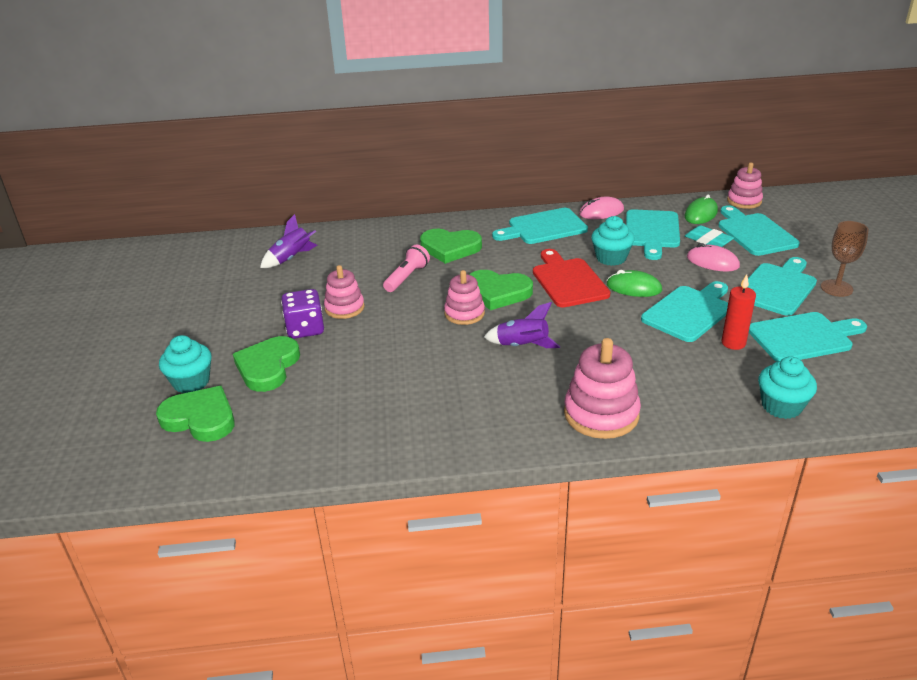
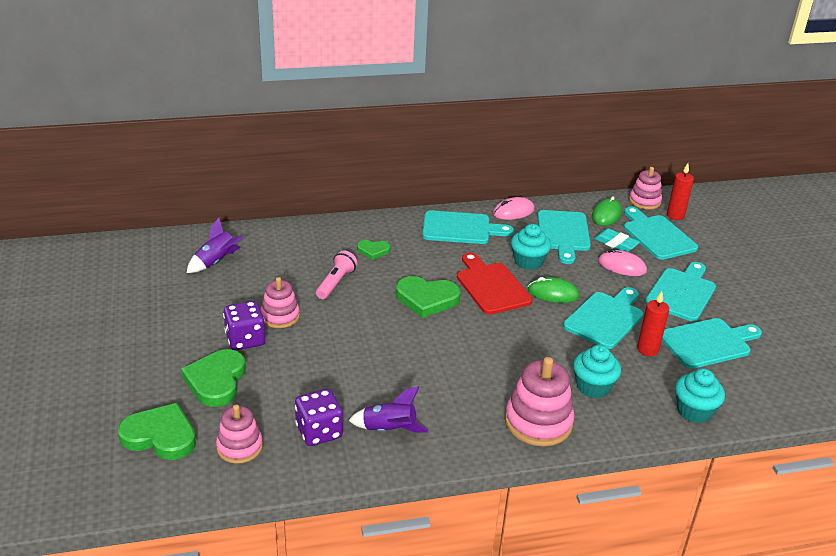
camera: 10 degrees left, 0 degrees up
(191, 382) = (142, 398): turquoise cupcake -> turquoise cupcake (593, 387)
(362, 418) = (319, 432): none -> purple dice
(450, 248) = (373, 251): green heart -> green heart, size x0.55
(464, 313) = (398, 321): pink stacking toy -> pink stacking toy (239, 447)
(522, 346) = (458, 355): purple rocket -> purple rocket (389, 430)
(543, 227) = (460, 228): turquoise cutting board -> turquoise cutting board turned 150 degrees counterclockwise
(777, 214) = (675, 215): none -> red candle
(836, 288) = (733, 293): brown goblet -> none

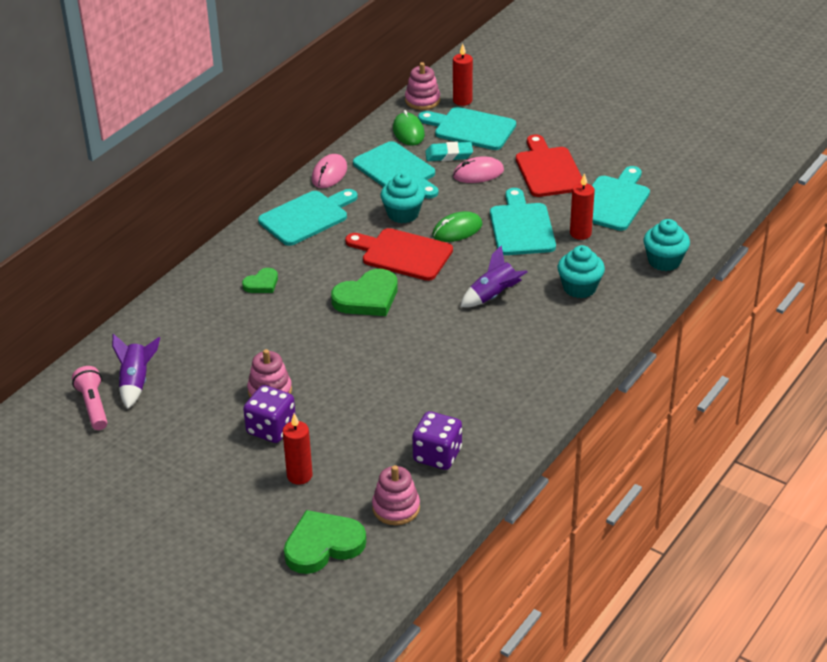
camera: 40 degrees left, 5 degrees up
(216, 381) = (299, 476): green heart -> red candle
(336, 283) = (273, 332): pink flashlight -> pink flashlight (93, 406)
(389, 430) = (484, 418): purple rocket -> purple rocket (493, 296)
(538, 422) = (577, 340): pink stacking toy -> none
(682, 293) = (548, 170): turquoise cutting board -> red cutting board

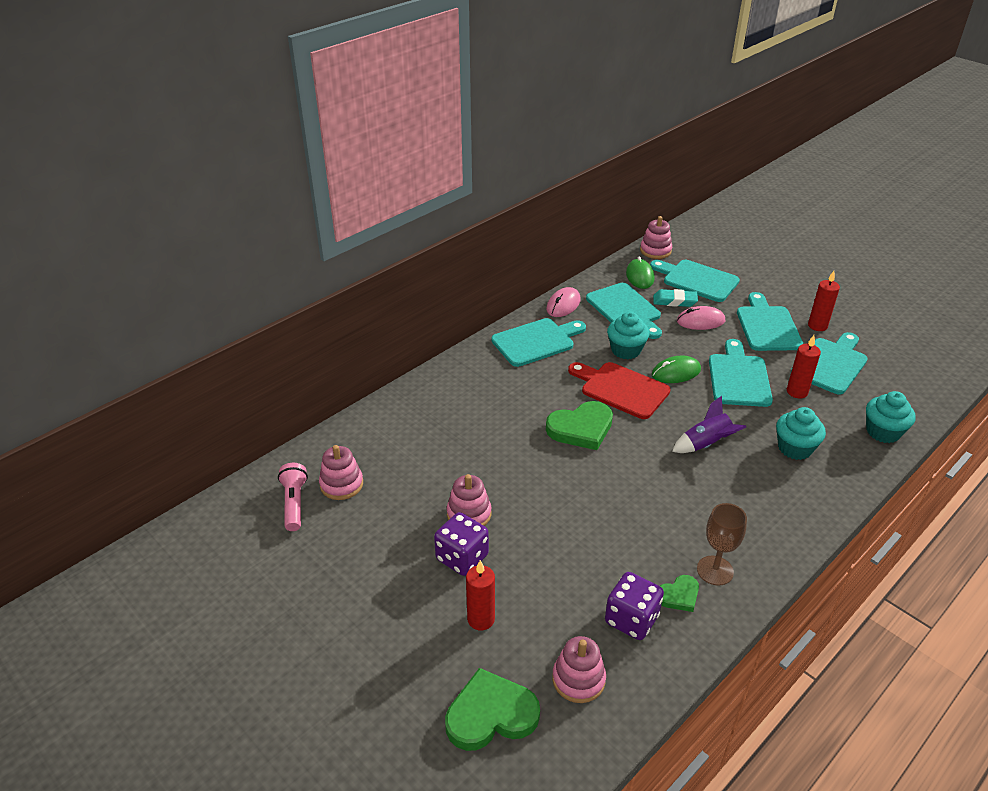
camera: 10 degrees right, 0 degrees up
(136, 382) = (341, 484): purple rocket -> pink stacking toy
(262, 283) = (483, 400): green heart -> green heart (679, 595)
(462, 100) = (691, 255): red candle -> red candle (817, 326)
(509, 405) = (715, 570): none -> brown goblet
(548, 170) = (767, 326): red cutting board -> turquoise cutting board

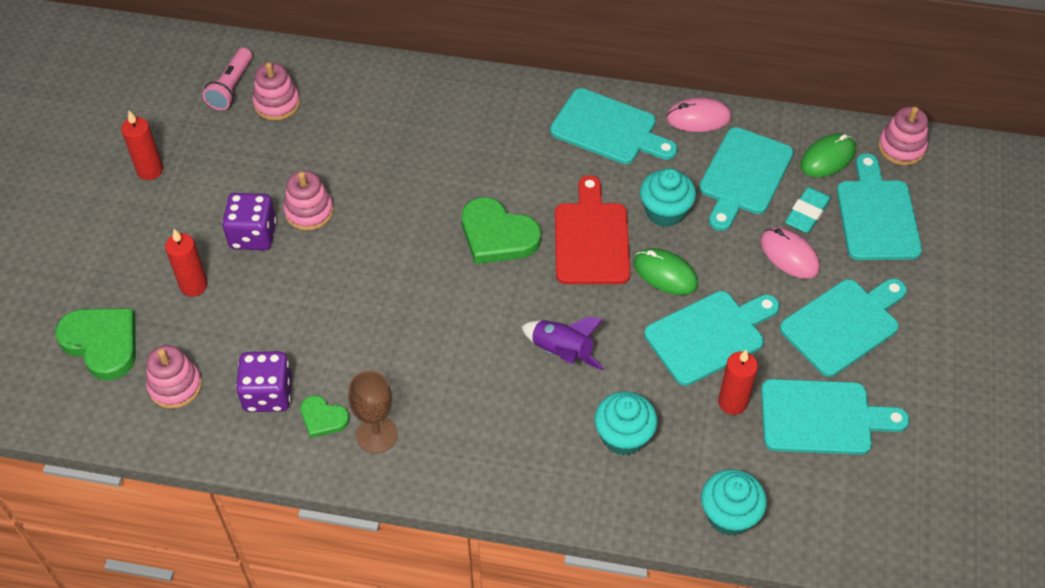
camera: 55 degrees right, 15 degrees up
(294, 503) = (231, 87): pink flashlight -> pink flashlight turned 150 degrees clockwise
(674, 301) = (807, 213): turquoise eraser -> turquoise eraser turned 60 degrees clockwise
(817, 326) = (896, 376): red candle -> red candle (150, 170)

